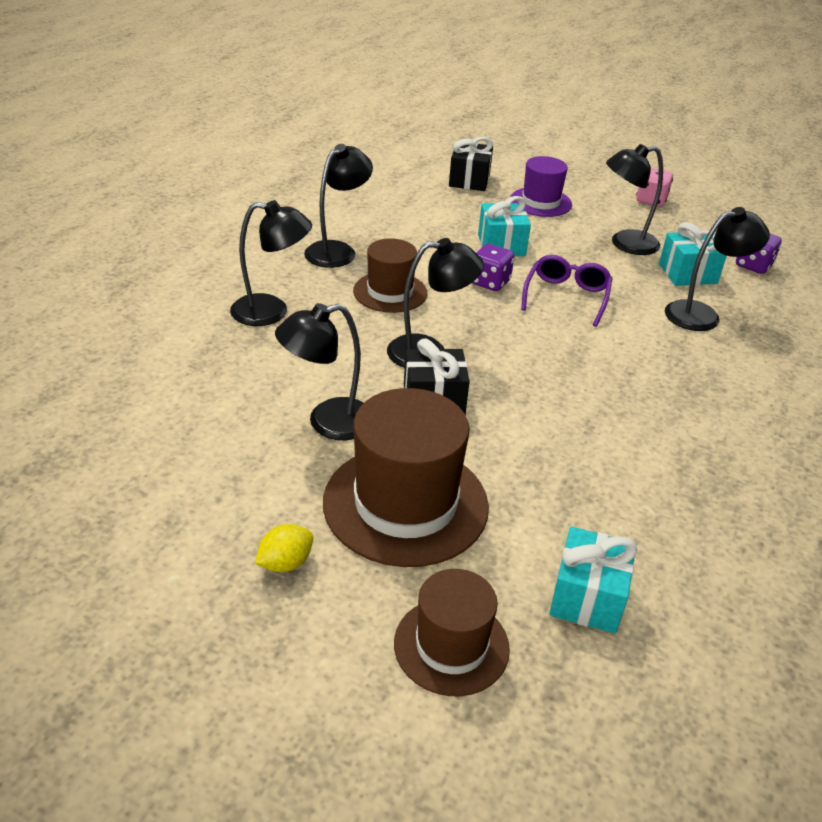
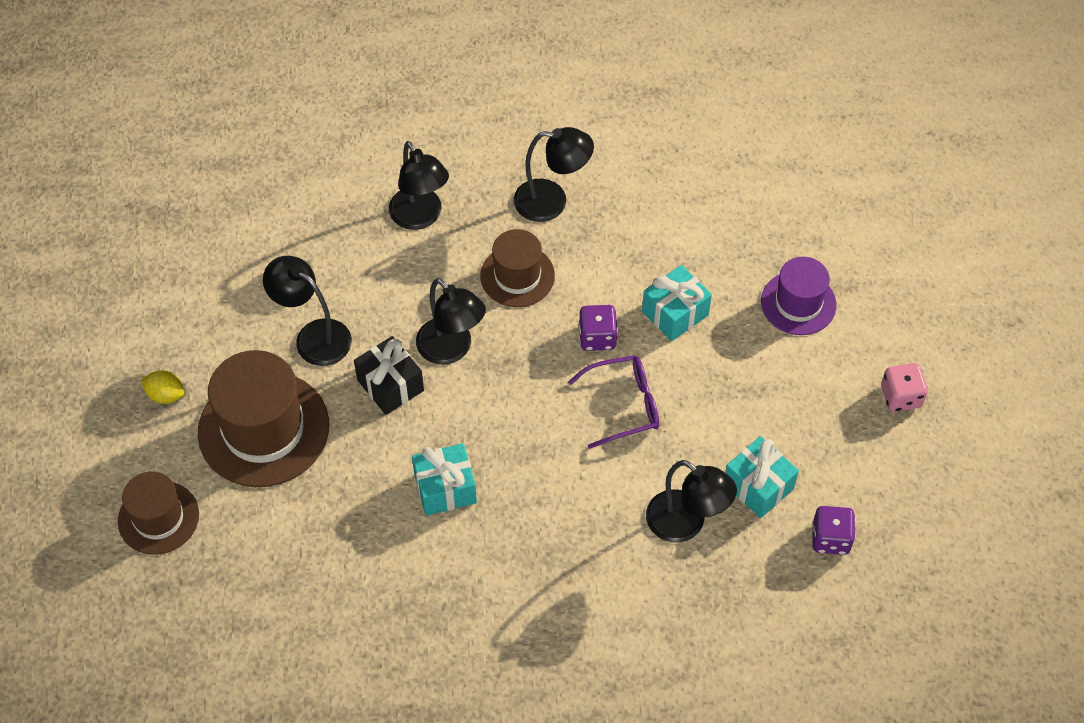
camera: 60 degrees right, 20 degrees up
(469, 180) = (788, 222): black gift -> none
(587, 597) = (248, 574): turquoise gift -> turquoise gift (445, 488)
(625, 244) = (773, 411): black lamp -> none

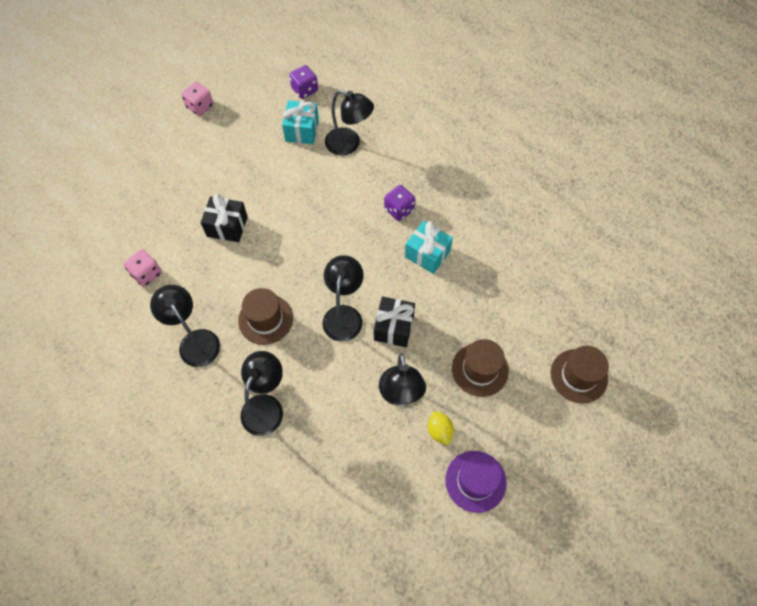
camera: 130 degrees left, 5 degrees up
(166, 395) = (512, 443): yellow lemon -> yellow lemon (439, 431)
(263, 429) = (480, 369): brown hat -> brown hat, size x0.60
(597, 337) = (274, 251): purple dice -> purple dice (399, 210)
(624, 405) = (306, 211): purple glasses -> none
(675, 313) = (227, 226): turquoise gift -> black gift
(678, 204) = (146, 274): none -> pink dice
(685, 524) = (349, 145): black lamp -> black lamp turned 120 degrees clockwise
(798, 303) = (174, 177): purple hat -> purple hat (475, 481)

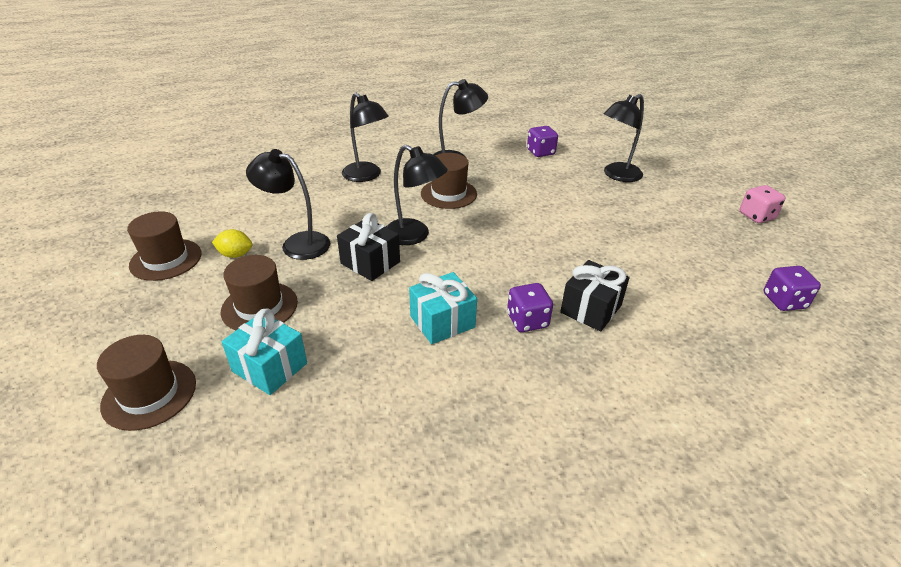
camera: 115 degrees right, 25 degrees down
(146, 274) = (540, 152): pink dice -> purple dice
(227, 226) = (571, 197): black gift -> black gift (591, 309)
(302, 130) = (701, 278): turquoise gift -> turquoise gift (270, 367)
(349, 145) = (663, 311): black lamp -> black lamp (617, 175)
(475, 481) = (166, 259): purple hat -> brown hat

